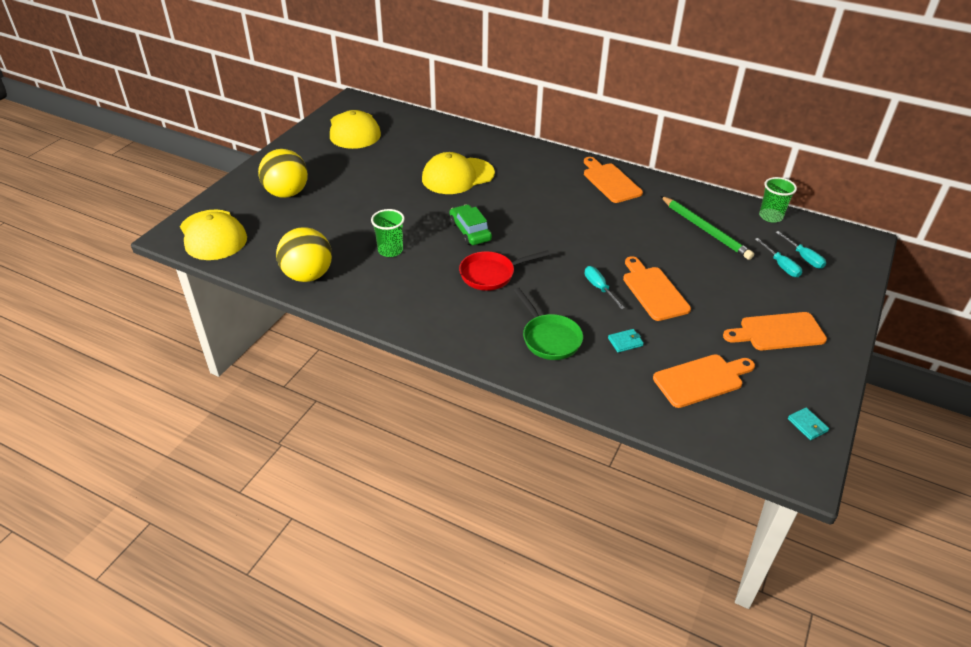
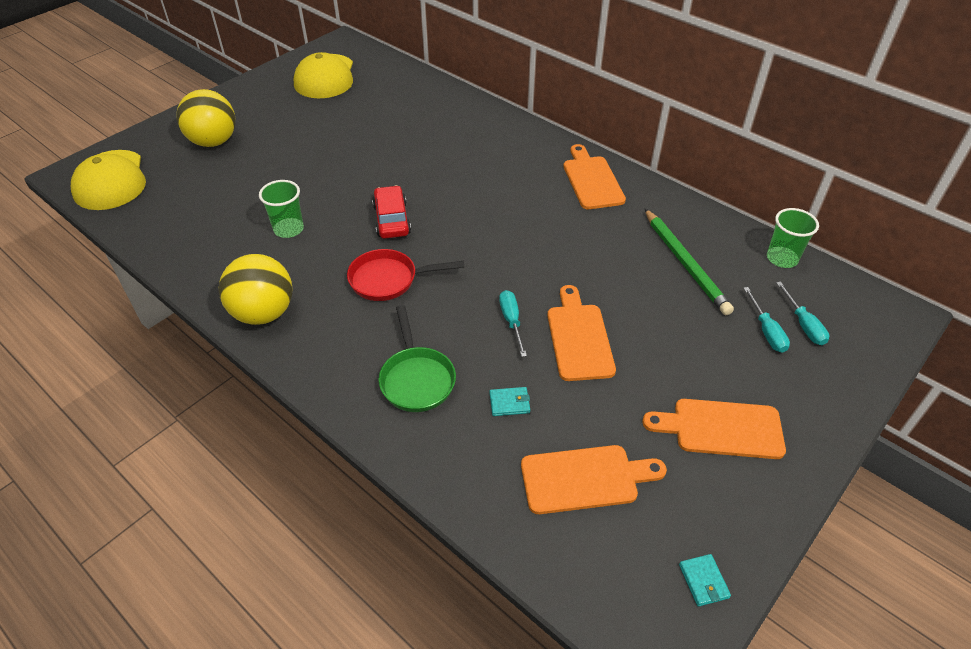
camera: 15 degrees right, 5 degrees up
(308, 275) = (182, 245): yellow ball -> yellow ball (264, 313)
(457, 176) = (412, 147): yellow cap -> none
(470, 231) = (392, 219): green car -> red car

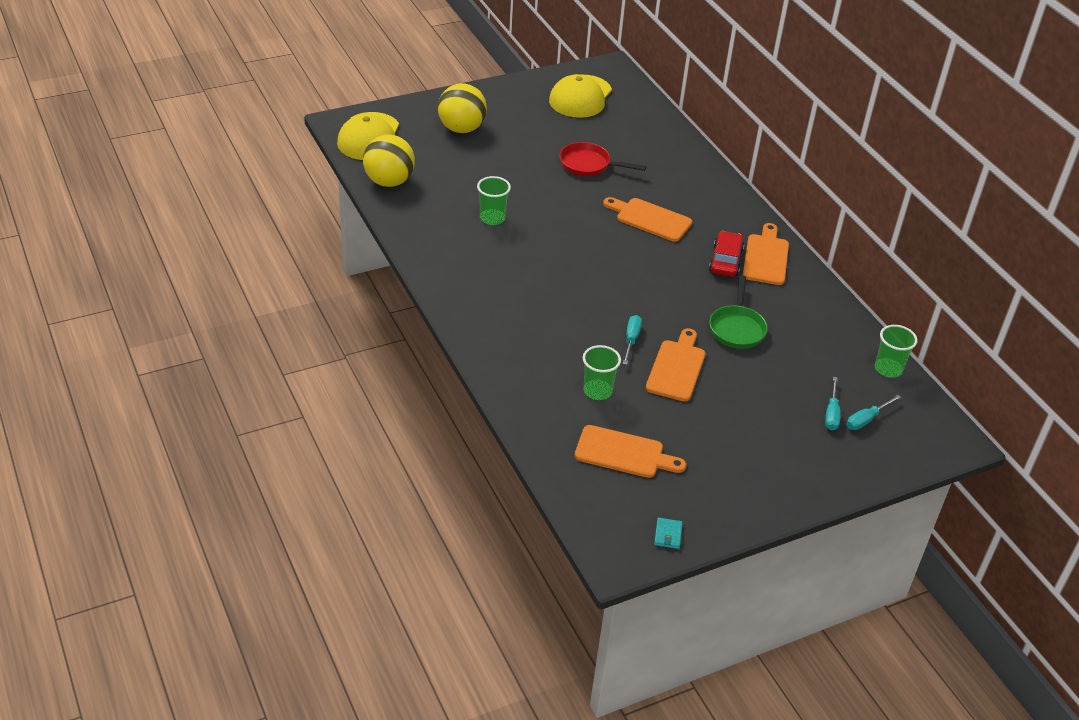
camera: 20 degrees right, 5 degrees down
(264, 313) = (448, 273): yellow ball -> yellow ball (389, 181)
(389, 280) = (552, 280): red pan -> red pan (589, 165)
(392, 219) = (577, 236): red car -> red car (725, 261)
(416, 379) = (538, 353): green pan -> green pan (737, 328)
(509, 403) = (597, 391): turquoise wallet -> green cup
(685, 263) = (800, 345): green pencil -> none
(721, 428) = (745, 460): orange cutting board -> orange cutting board (650, 219)
(803, 324) = (866, 419): turquoise screwdriver -> turquoise screwdriver turned 45 degrees clockwise

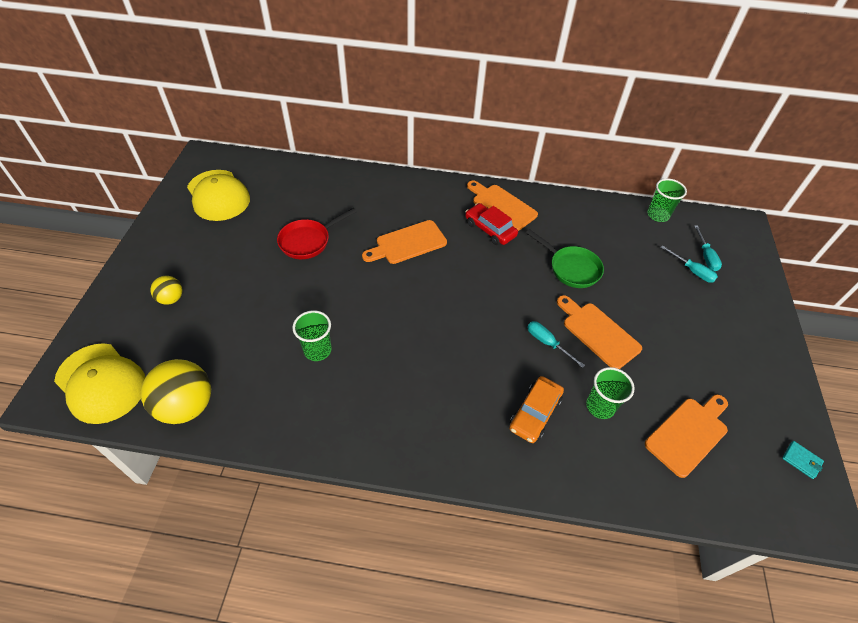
camera: 55 degrees left, 10 degrees up
(461, 129) = (171, 299): yellow ball -> yellow ball, size x0.53
(552, 354) = (535, 413): none -> orange car

